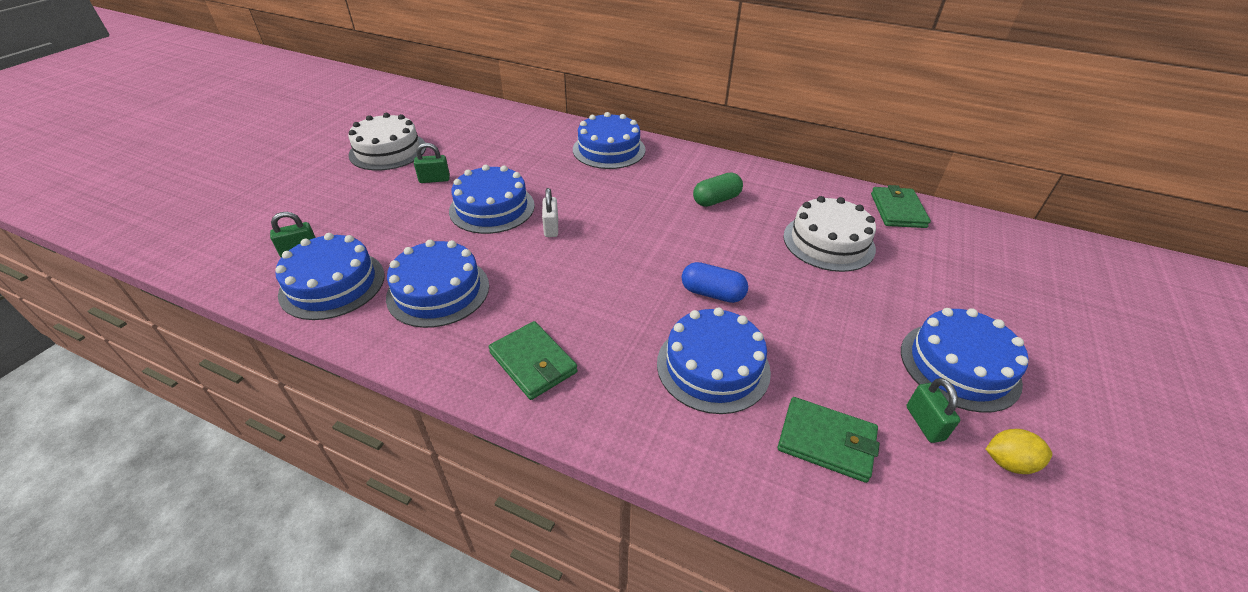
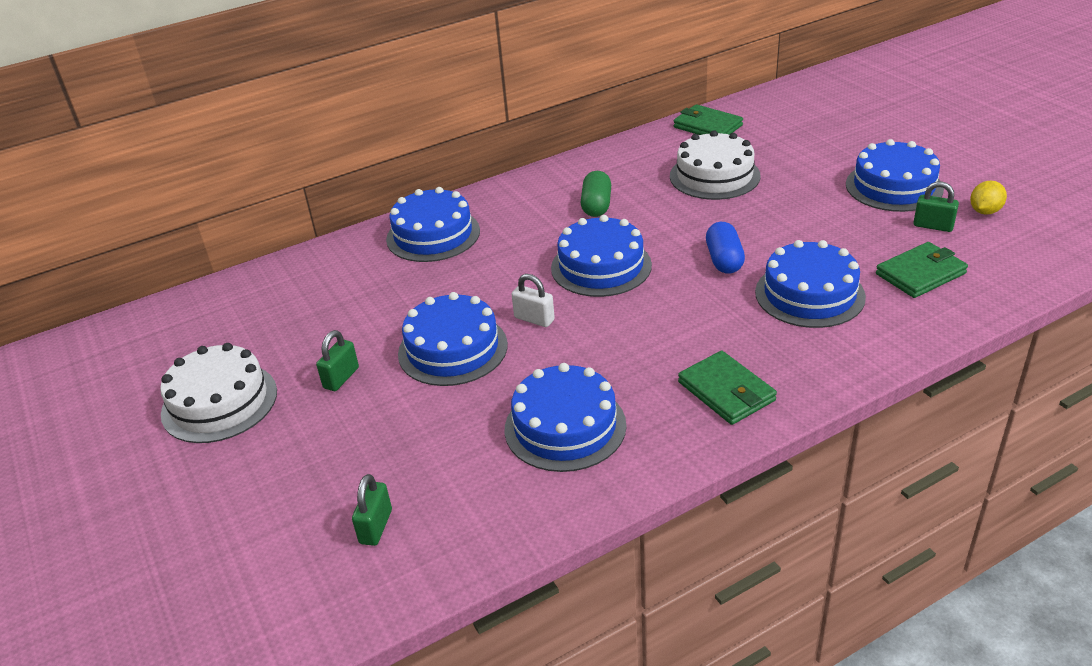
camera: 50 degrees left, 5 degrees down
(332, 284) = (474, 508): blue cake -> blue cake (601, 266)
(533, 363) = (726, 391): green wallet -> green wallet turned 60 degrees clockwise
(712, 293) = (724, 260): blue capsule -> blue capsule turned 60 degrees counterclockwise

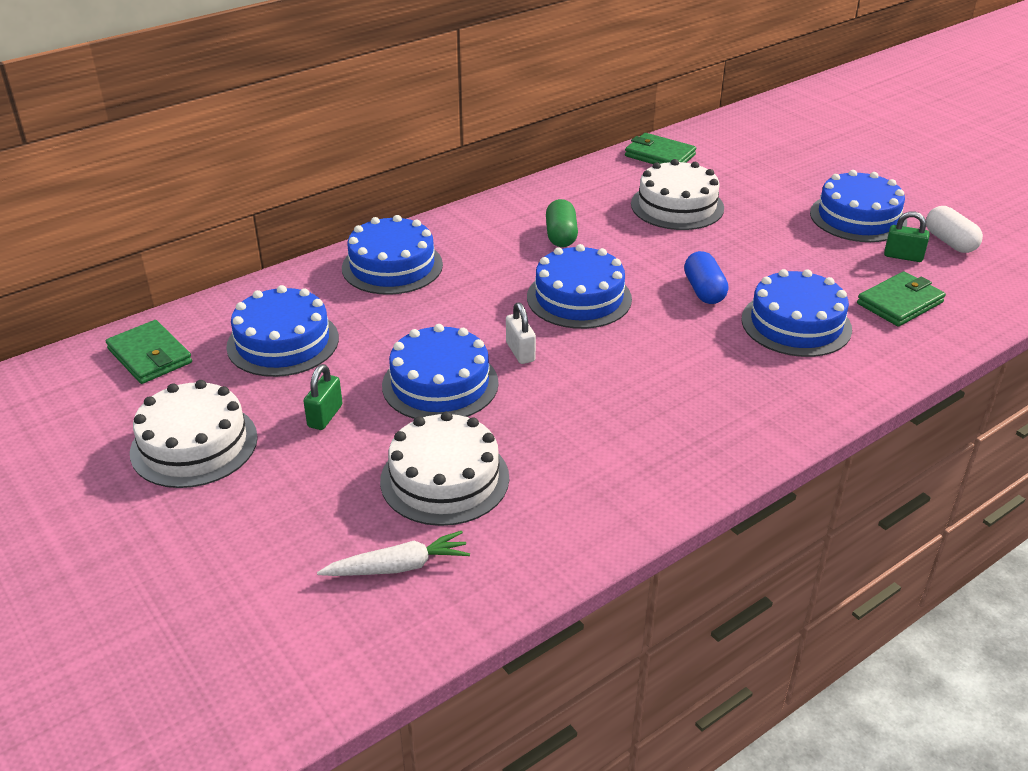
camera: 10 degrees left, 0 degrees up
(376, 527) = (398, 566): green padlock -> white carrot
(437, 442) = (444, 479): none -> white cake
(534, 319) = (520, 352): white padlock -> white padlock turned 45 degrees clockwise
(565, 427) = (576, 460): blue cake -> blue cake (283, 342)
(726, 391) = (732, 421): green wallet -> green wallet (150, 356)
(985, 211) = (949, 242): yellow lemon -> white capsule

